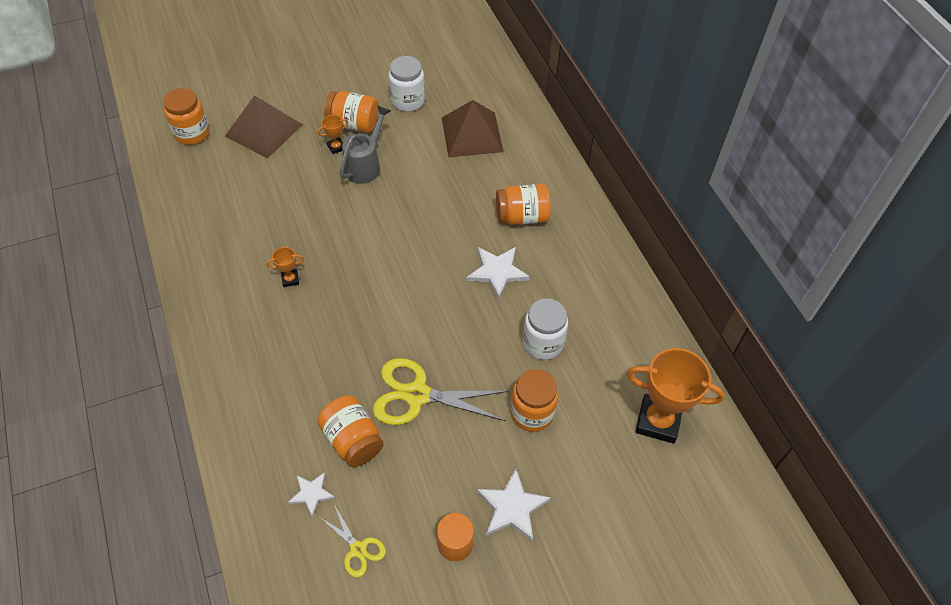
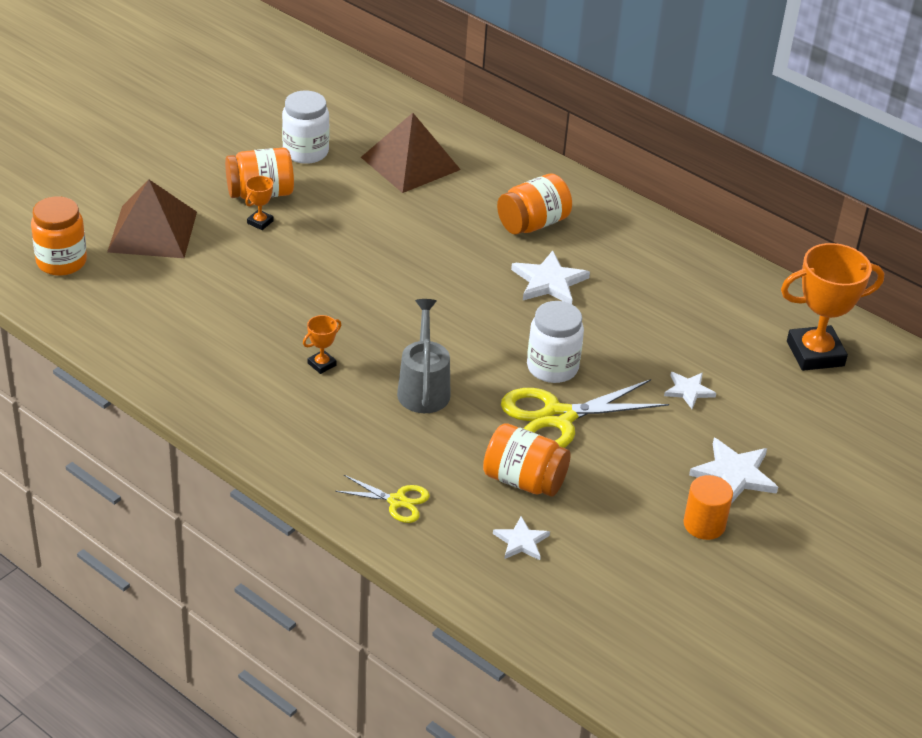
camera: 30 degrees left, 15 degrees down
(358, 549) = (611, 567): yellow scissors -> yellow scissors (397, 501)
(365, 165) = (312, 229): grey watering can -> grey watering can (423, 388)
(532, 413) = (688, 391): orange jar -> white star
(542, 343) = (649, 328): white jar -> white jar (552, 367)

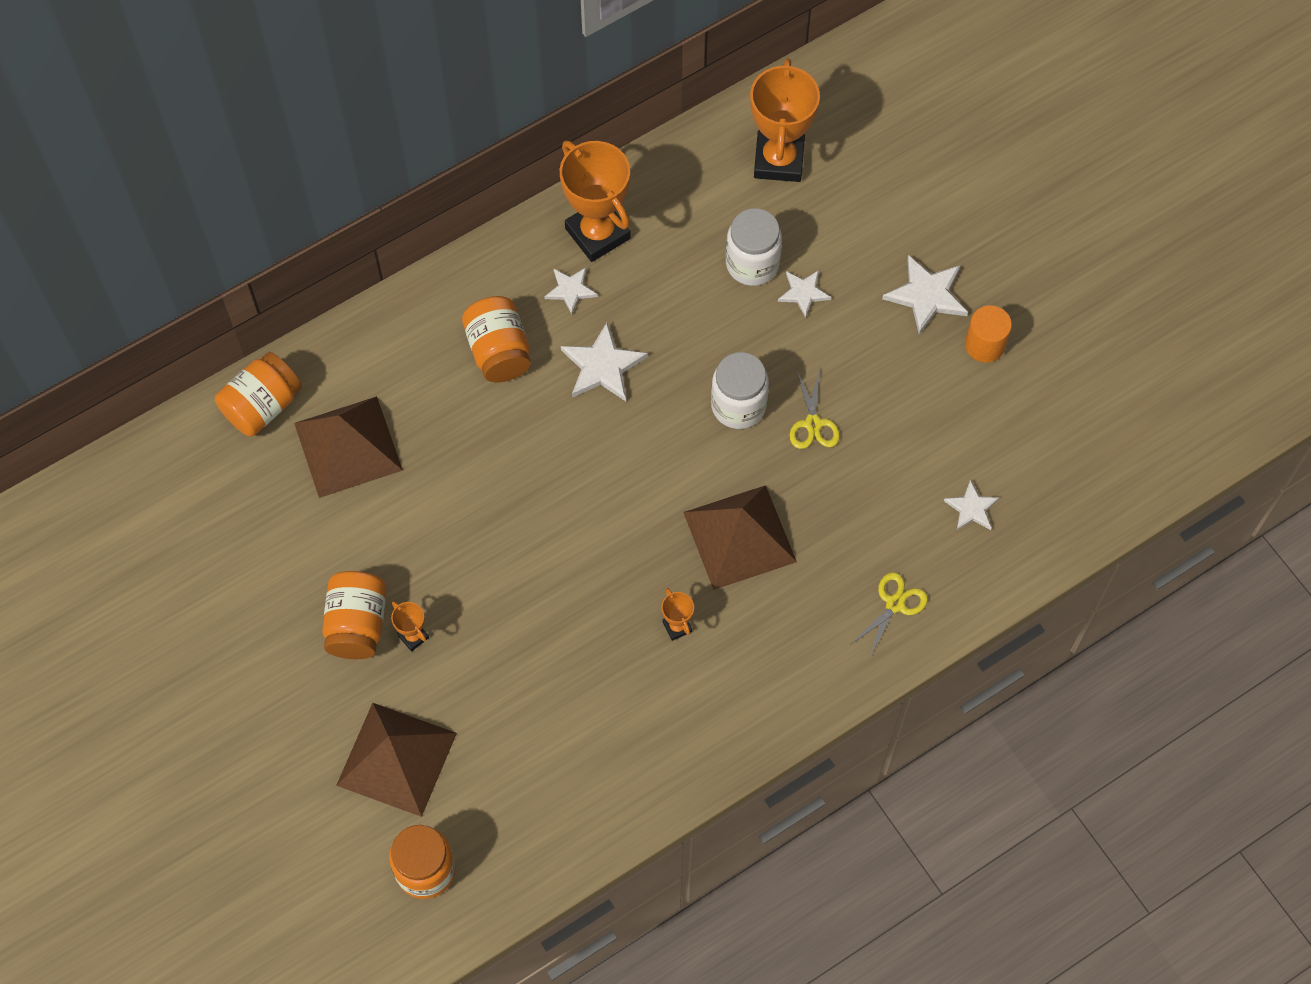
camera: 70 degrees left, 25 degrees up
(305, 152) = (290, 556): white jar -> white jar (752, 264)
(423, 388) = (739, 537): grey watering can -> brown pyramid
(524, 480) = (892, 481): orange jar -> orange jar (262, 406)
(557, 417) = (813, 424): yellow scissors -> yellow scissors, size x0.53
(611, 252) = (571, 290): none -> white star
(673, 258) = (597, 233): none -> orange trophy

